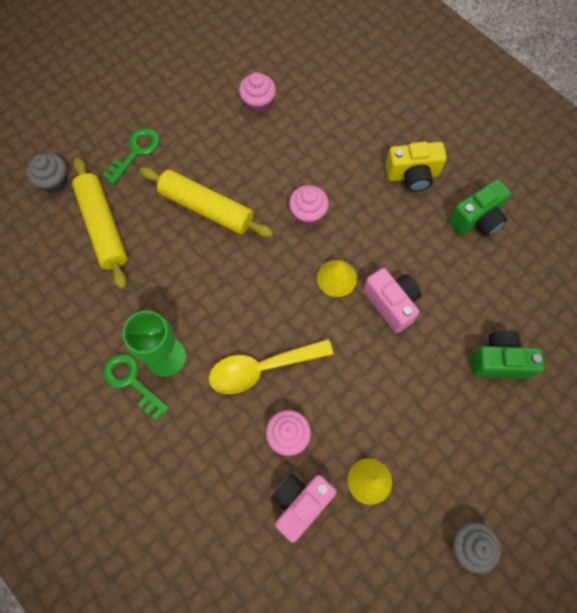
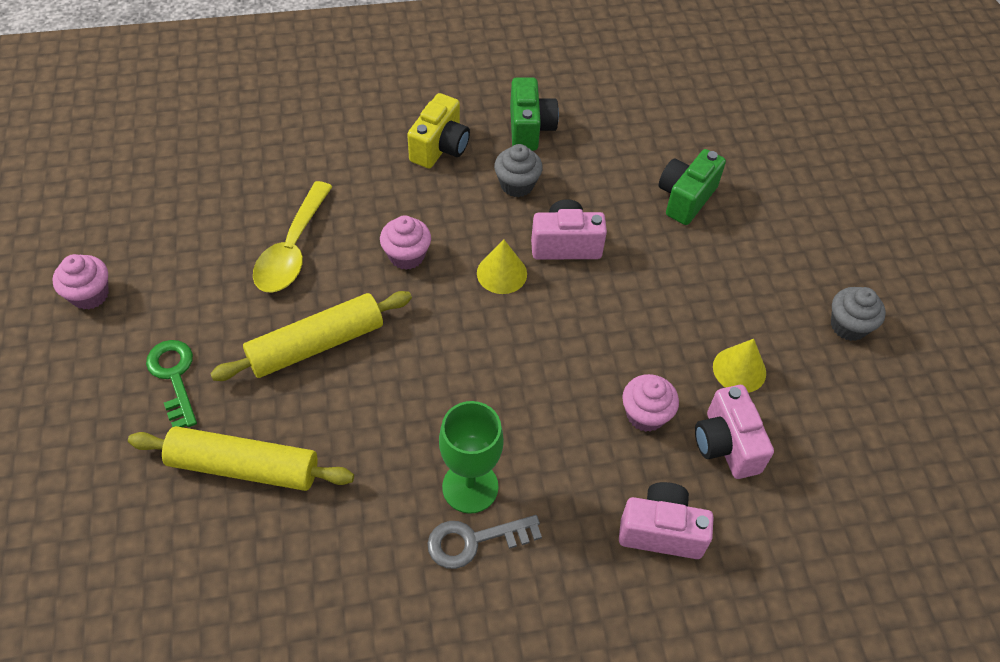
camera: 60 degrees left, 15 degrees down
(54, 182) = (128, 491): grey cupcake -> grey cupcake (517, 185)
(131, 381) = (474, 541): green key -> grey key
(206, 493) = (661, 531): none -> pink camera
(258, 103) = (229, 224): pink cupcake -> pink cupcake (90, 295)
(262, 368) = (553, 398): yellow spoon -> yellow spoon (292, 249)

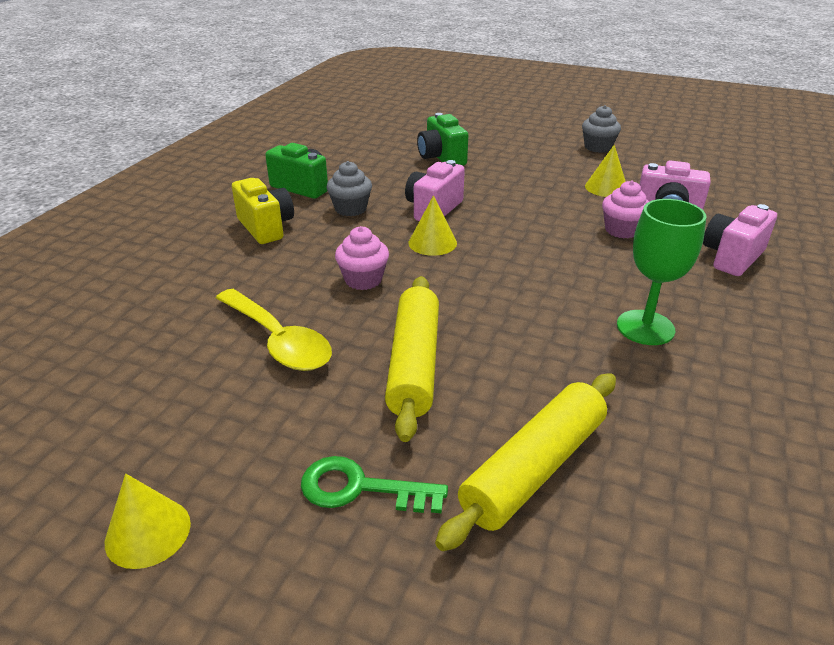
camera: 55 degrees left, 20 degrees down
(90, 295) = (148, 532): pink cupcake -> yellow cone
(474, 541) = (704, 344): grey key -> none

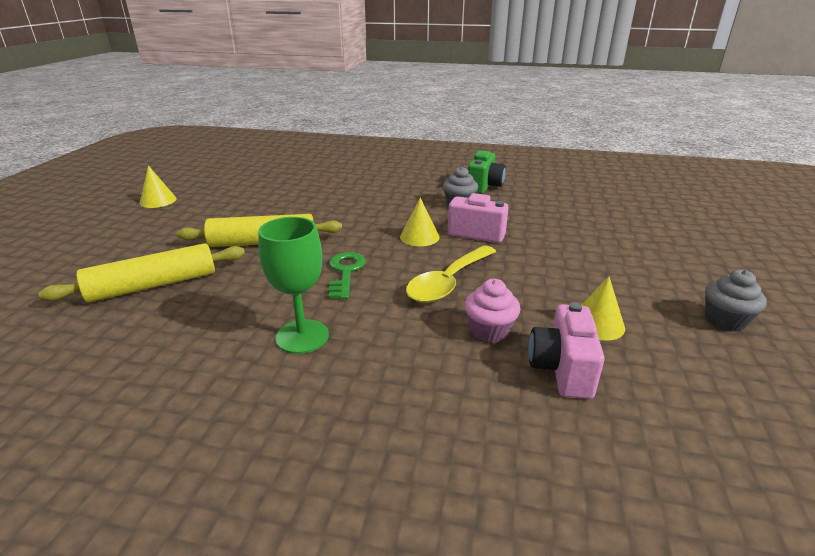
camera: 80 degrees right, 5 degrees down
(266, 227) = (418, 184): yellow camera -> none
(278, 341) = (289, 205): yellow spoon -> yellow spoon (448, 282)
(360, 488) = (162, 238): green key -> green key (345, 272)
(363, 280) = (359, 219): pink cupcake -> none
(441, 158) = (587, 229): green camera -> none
(534, 468) = (153, 285): yellow rolling pin -> yellow rolling pin turned 60 degrees counterclockwise
(732, 257) = (458, 415): pink camera -> none

